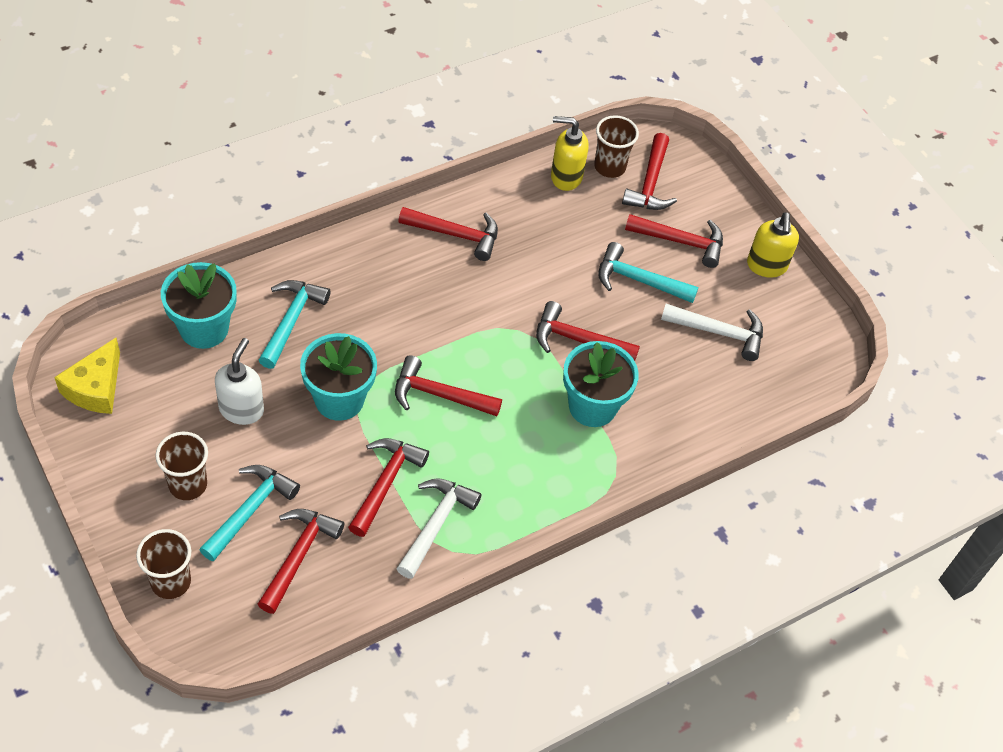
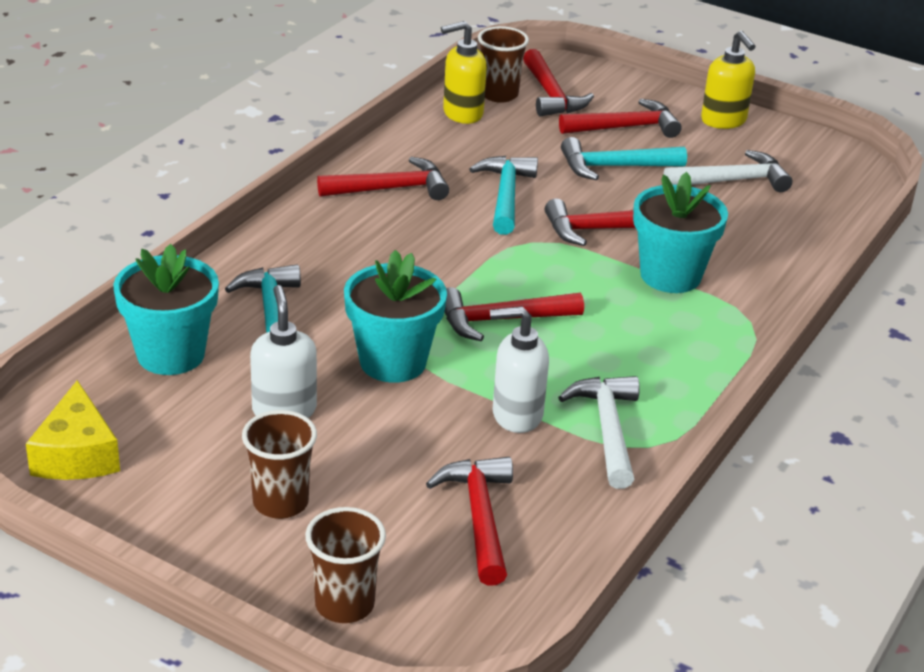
camera: 25 degrees left, 20 degrees down
(250, 510) = (380, 498): turquoise hammer -> turquoise hammer (505, 195)
(385, 483) = (516, 415): red hammer -> white soap dispenser

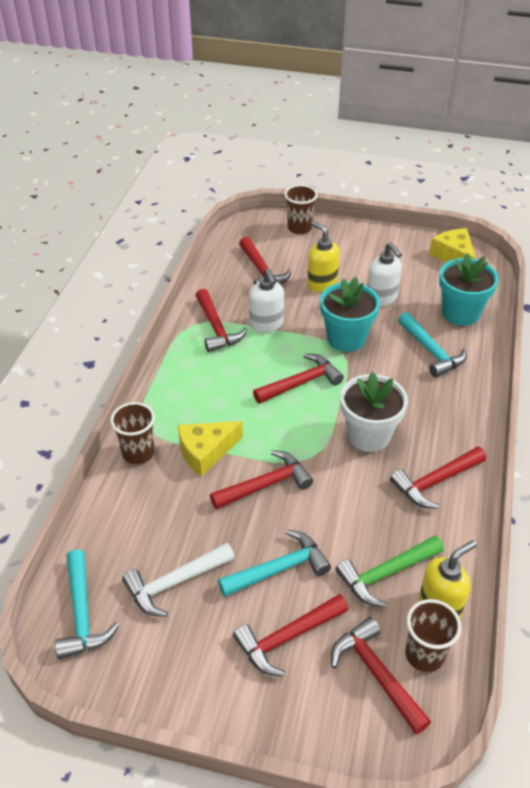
camera: 165 degrees right, 10 degrees up
(280, 502) = (351, 257): brown cup -> brown cup (138, 453)
(441, 244) = (368, 435): none -> white flower pot
(501, 141) = (386, 574): none -> green hammer
(505, 195) = (350, 501): turquoise hammer -> turquoise hammer (82, 614)
(516, 415) = (266, 324): white soap dispenser -> white soap dispenser turned 90 degrees clockwise
(607, 430) = (216, 328): white hammer -> red hammer
(670, 275) = (206, 452): turquoise flower pot -> yellow cheese
(724, 121) = (195, 687): yellow soap dispenser -> yellow soap dispenser (321, 284)

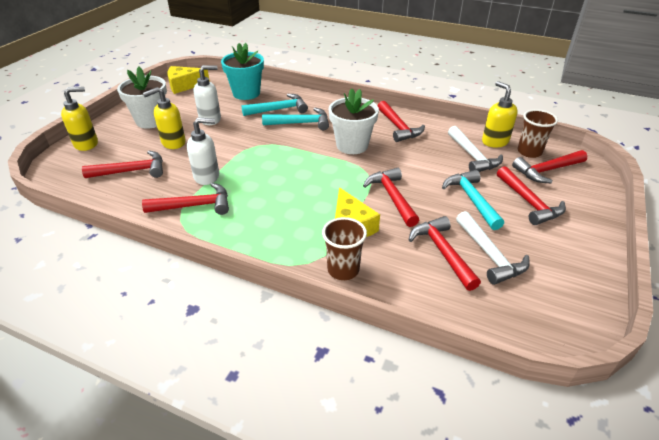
camera: 80 degrees left, 5 degrees down
(82, 614) = (529, 317): turquoise hammer -> turquoise hammer (301, 123)
(299, 228) = (86, 144): brown cup -> yellow soap dispenser
(301, 383) = (287, 167): red hammer -> red hammer (442, 252)
(346, 338) = (247, 140): turquoise flower pot -> none
(360, 255) = (151, 121): none -> white flower pot
(386, 574) = (472, 156): green hammer -> white hammer

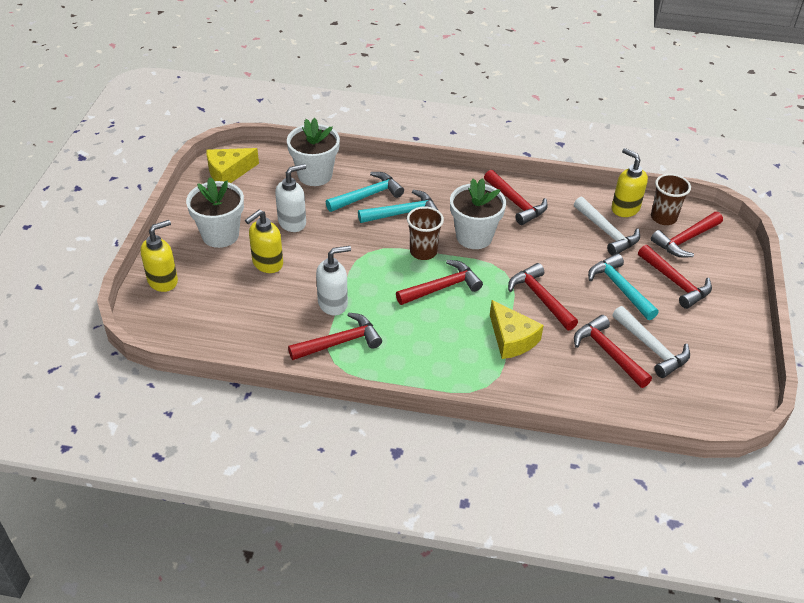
camera: 15 degrees left, 5 degrees up
(132, 171) = (243, 310): red hammer -> red hammer (442, 287)
(246, 93) = (315, 175): turquoise flower pot -> white flower pot
(343, 270) = (522, 387): brown cup -> brown cup (423, 252)

